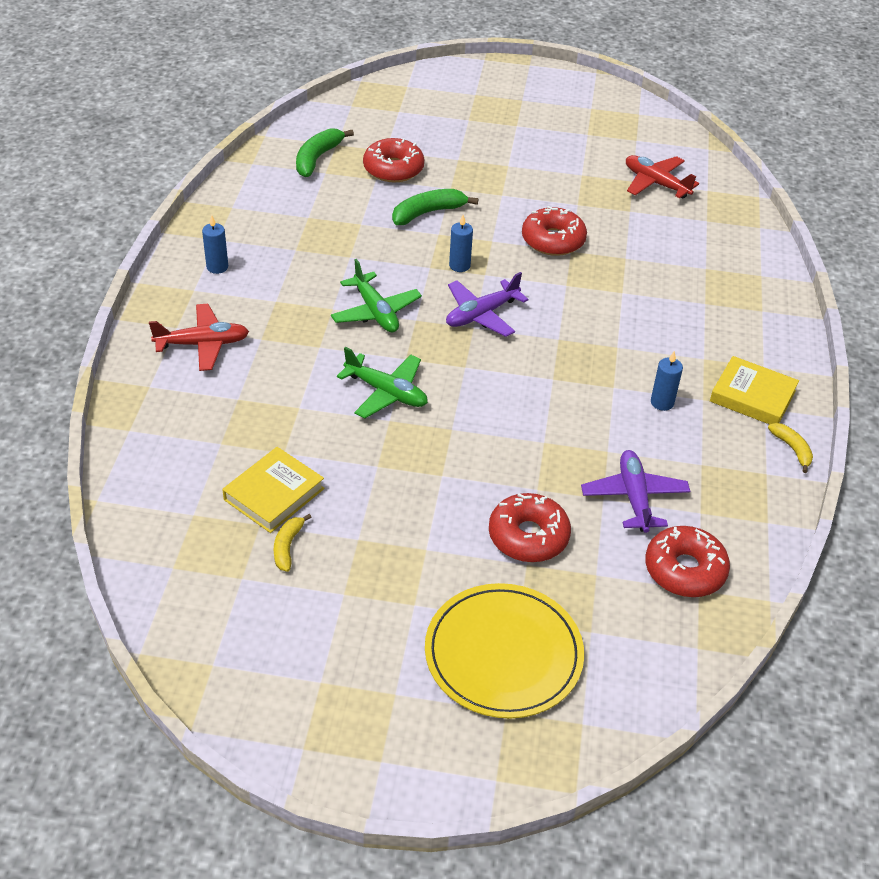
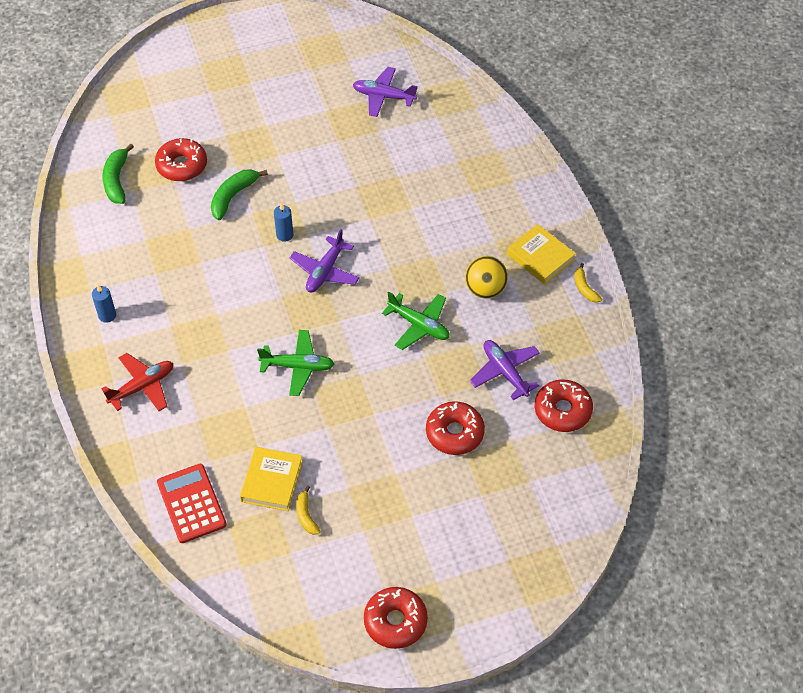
camera: 25 degrees left, 10 degrees up
(168, 477) = (191, 503): none -> red calculator
(375, 312) = (249, 302): green plane -> green plane (419, 325)
(503, 654) = (485, 522): yellow plate -> none
(553, 240) = (338, 182): red donut -> red donut (395, 621)
(656, 183) = (384, 96): red plane -> purple plane
(662, 402) = (485, 289): blue candle -> yellow ball
(752, 396) = (540, 257): yellow book -> yellow book turned 45 degrees clockwise
(792, 449) = (584, 288): yellow banana -> yellow banana turned 150 degrees counterclockwise

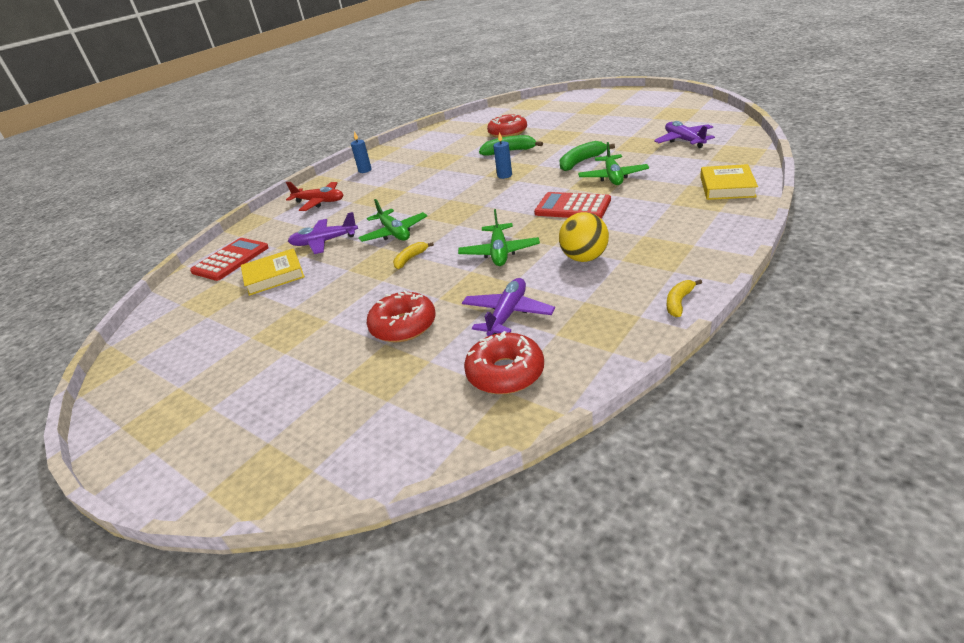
camera: 60 degrees right, 20 degrees down
(117, 180) = (468, 128): green banana -> green banana (581, 162)
(306, 515) = (249, 304): yellow banana -> yellow banana (410, 259)
(325, 271) = (495, 199): purple plane -> purple plane (324, 242)
(387, 183) = (613, 177): none -> green plane
(395, 621) = (149, 407): red donut -> none
(404, 240) = (572, 207): none -> red calculator
(540, 257) = (668, 262): yellow book -> yellow book (727, 187)

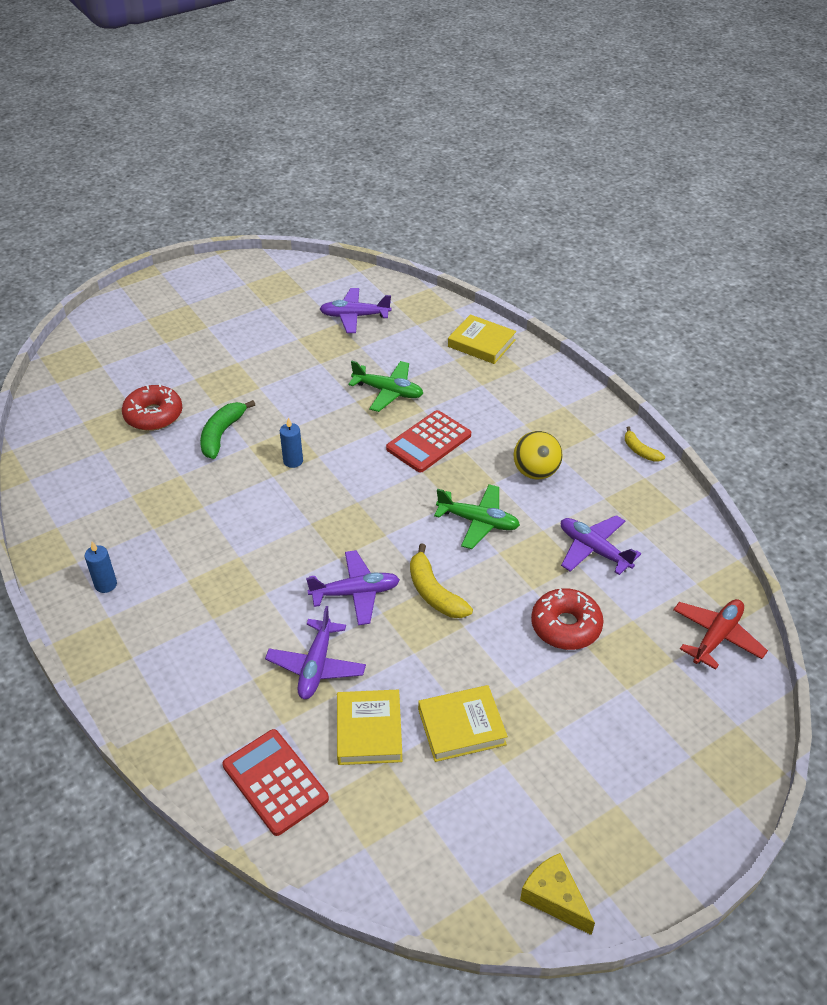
camera: 75 degrees left, 10 degrees up
(124, 397) = (554, 898): none -> yellow cheese
(283, 309) = (461, 727): none -> yellow book
(319, 202) = (171, 655): red plane -> red plane (716, 637)
(394, 233) = (355, 593): green plane -> purple plane
(410, 259) = (434, 592): yellow banana -> yellow banana, size x1.64
(505, 373) = (675, 576): red donut -> none
(581, 162) = (325, 396): green banana -> none

